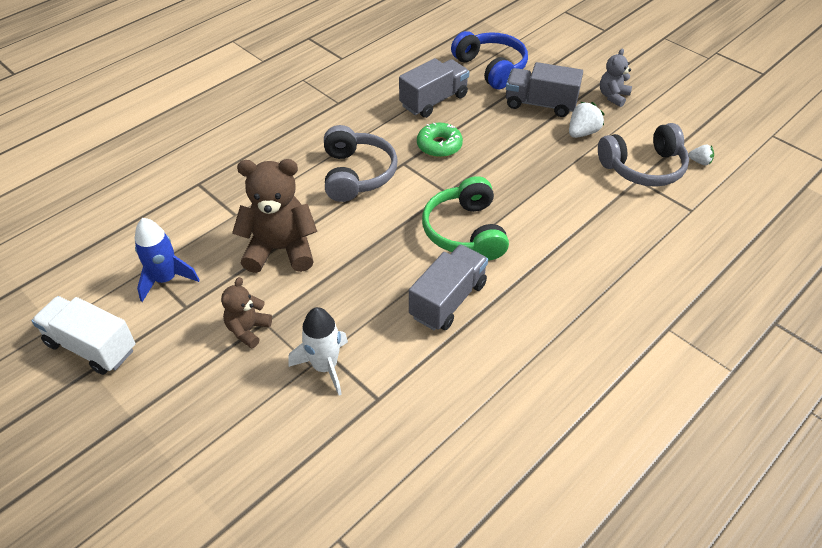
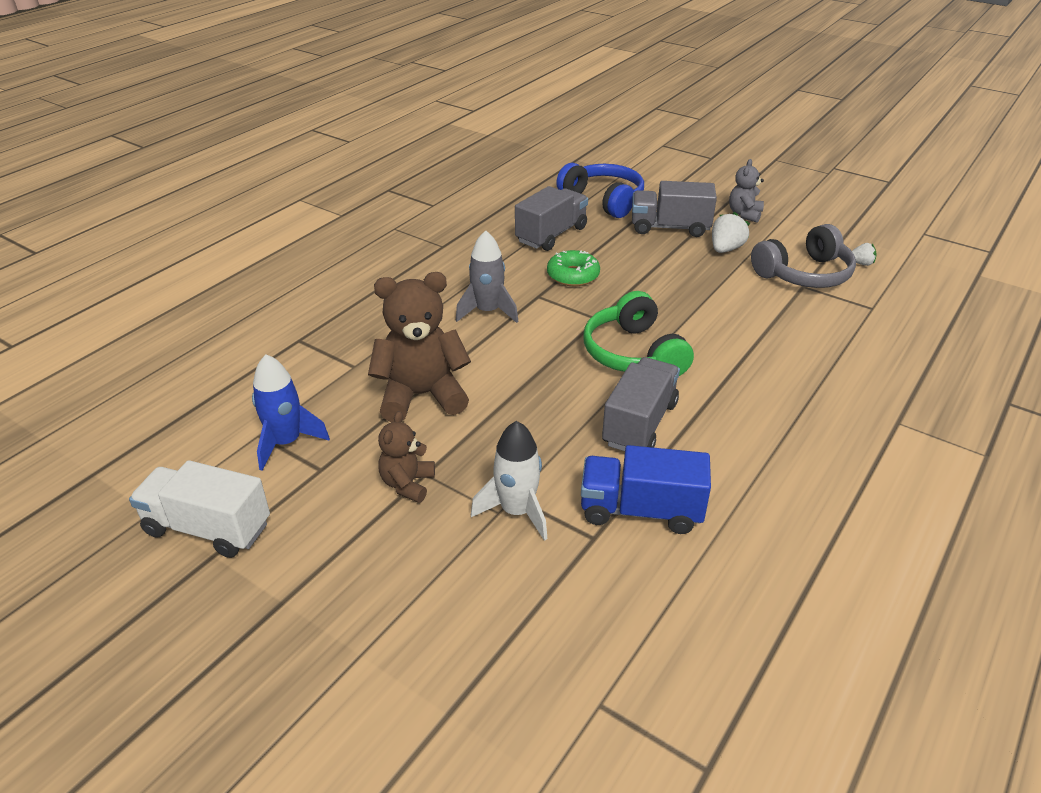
camera: 10 degrees left, 10 degrees down
(356, 174) = (488, 311): grey headphones -> grey rocket
(422, 380) = (641, 510): none -> blue truck

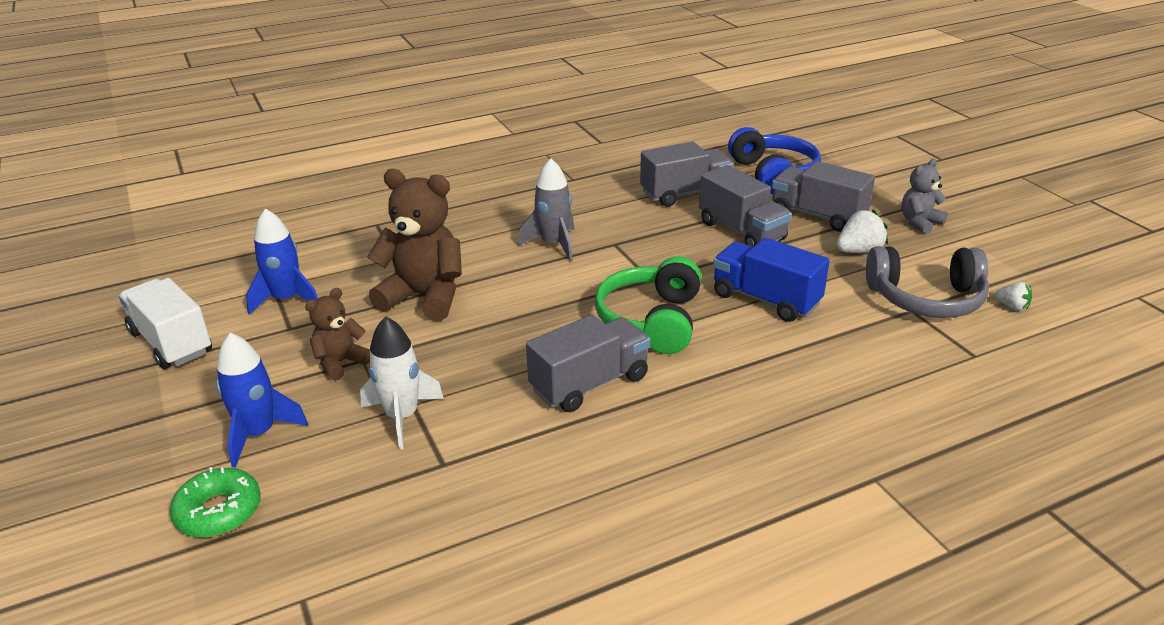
camera: 30 degrees right, 5 degrees down
(401, 580) = (258, 434): none -> blue rocket
(573, 275) = (667, 235): green donut -> green donut (219, 511)
(627, 256) = (741, 231): none -> grey truck
(641, 510) = (509, 458): blue truck -> blue truck (766, 299)

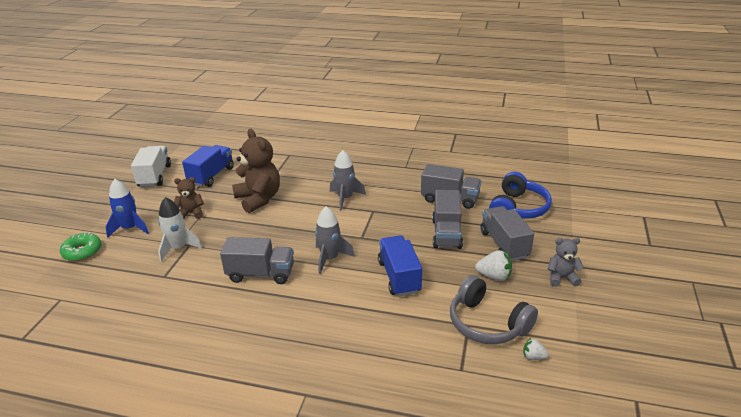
camera: 40 degrees right, 0 degrees up
(286, 299) = (211, 176): blue rocket -> blue truck
(651, 320) = (330, 258): green headphones -> grey rocket
(1012, 306) = (533, 357): white strawberry -> white strawberry turned 120 degrees clockwise

